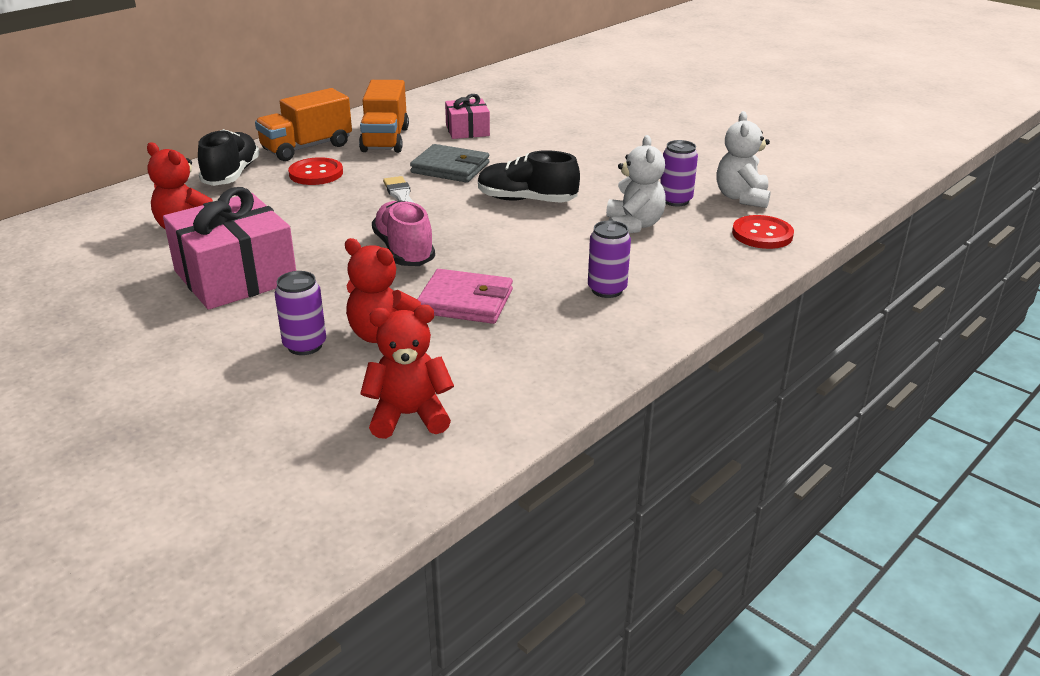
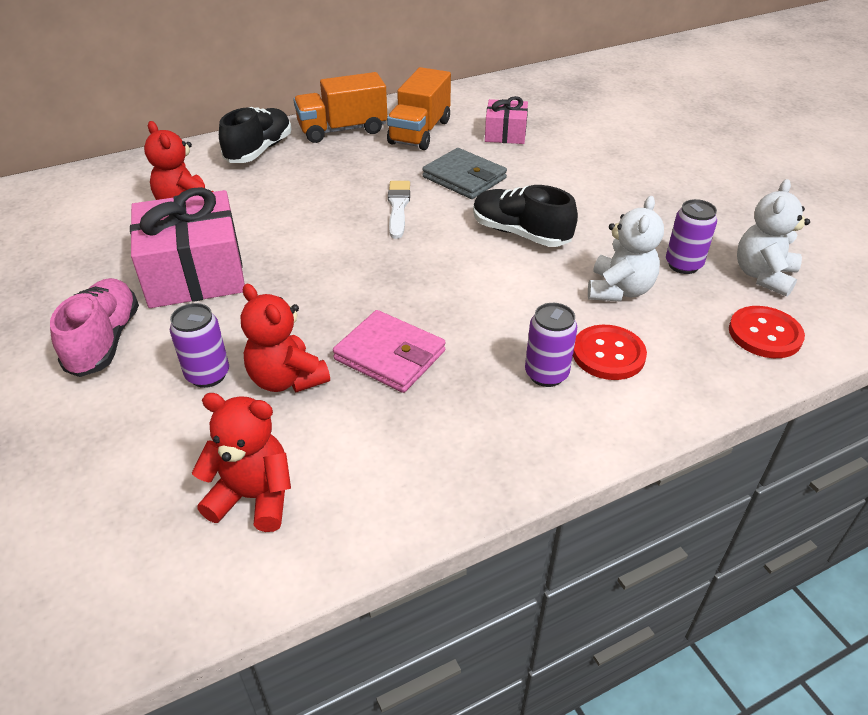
camera: 20 degrees right, 10 degrees up
(316, 173) = (334, 162): red button -> red button (608, 354)
(404, 251) = (365, 274): pink shoe -> pink shoe (104, 341)

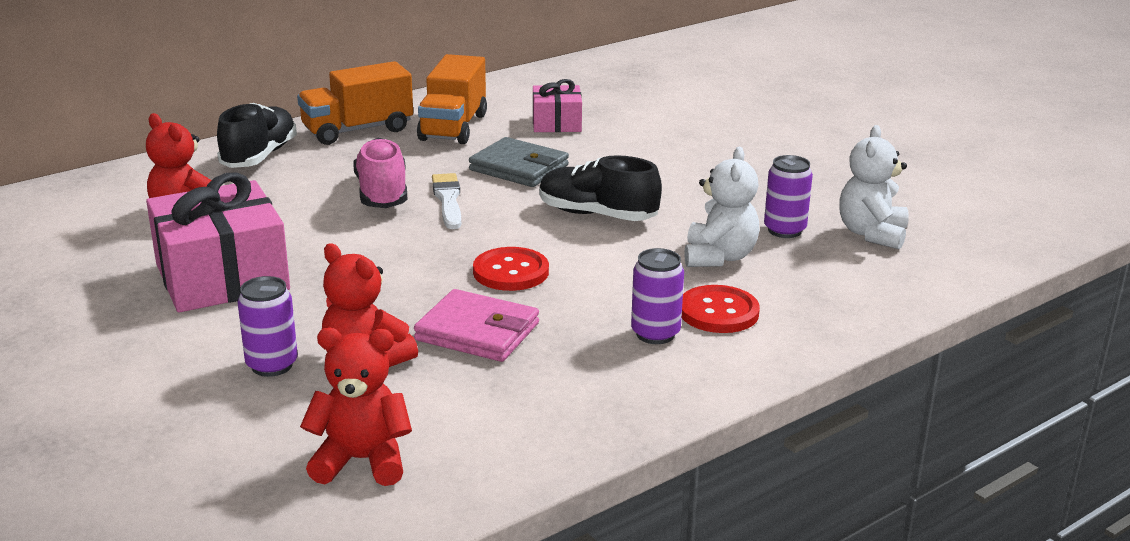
camera: 10 degrees left, 15 degrees down
(104, 341) = (135, 346): pink shoe -> pink shoe (382, 193)
(764, 334) = (880, 282): red button -> red button (511, 272)

